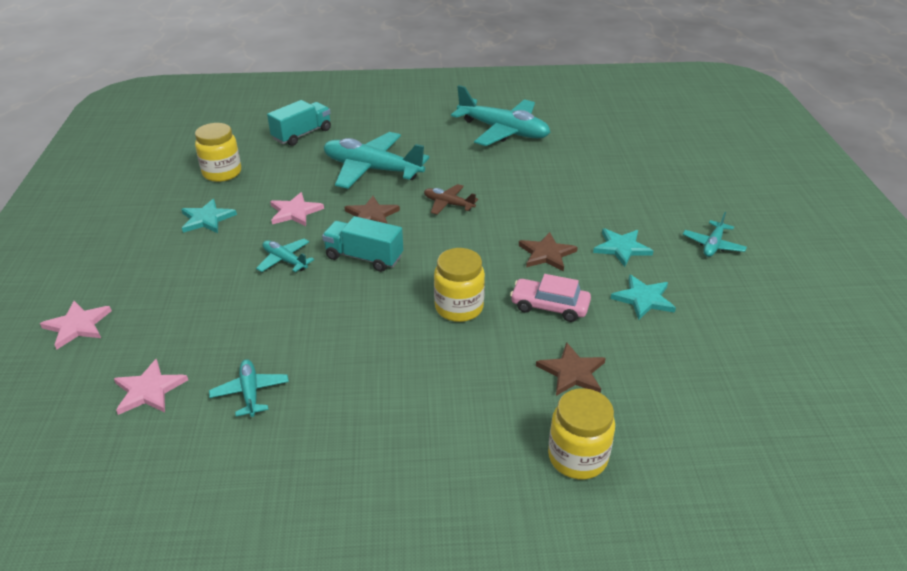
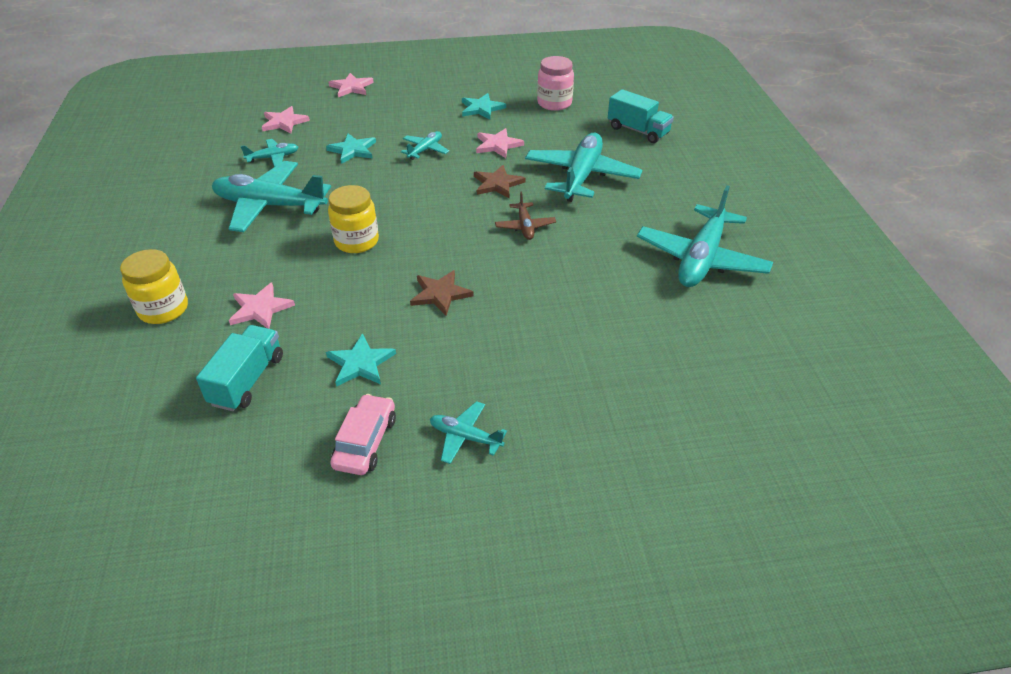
camera: 85 degrees right, 5 degrees up
(222, 173) = (554, 103): yellow jar -> pink jar
(364, 257) = (431, 186): turquoise truck -> turquoise truck (247, 380)
(372, 384) = (270, 206): none -> turquoise plane
(448, 204) = (525, 226): brown plane -> brown plane turned 150 degrees clockwise
(549, 306) = (354, 295): pink car -> pink car (365, 442)
(572, 372) = (260, 308): brown star -> pink star
(621, 248) = (454, 352): turquoise star -> turquoise star (353, 150)

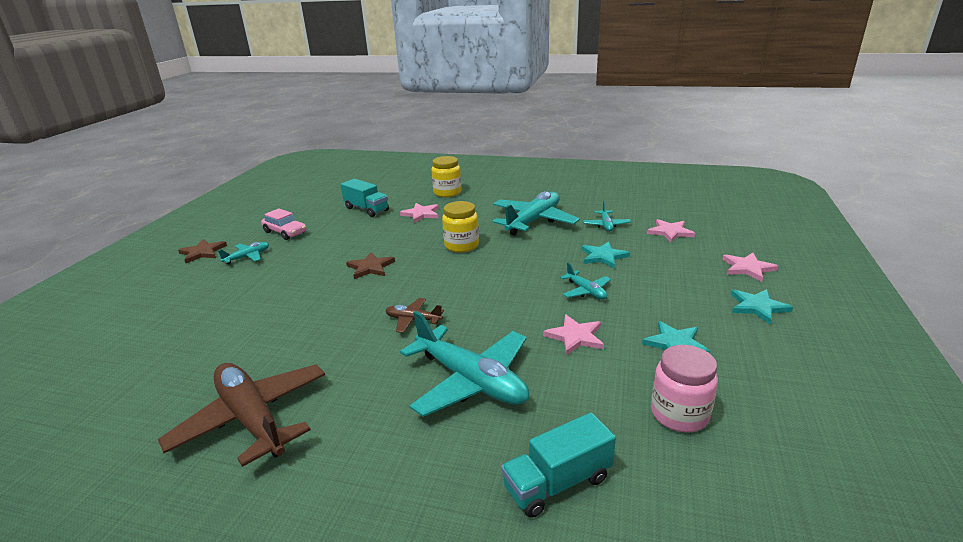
camera: 115 degrees right, 15 degrees down
(360, 363) = (341, 236): turquoise star -> turquoise star (757, 307)
(497, 184) = (495, 320): brown star -> brown star (202, 252)
(701, 259) = (252, 419): turquoise plane -> brown plane

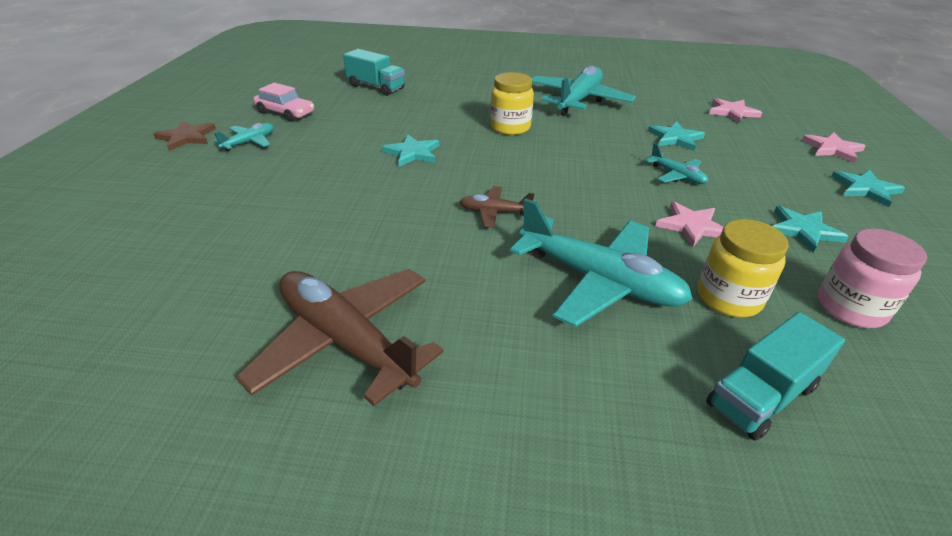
camera: 10 degrees left, 10 degrees up
(370, 267) = (412, 153): brown star -> turquoise star
(421, 214) = (445, 93): pink star -> none
(447, 193) = (464, 69): yellow jar -> yellow jar (728, 298)
(606, 225) = (660, 105): turquoise plane -> none

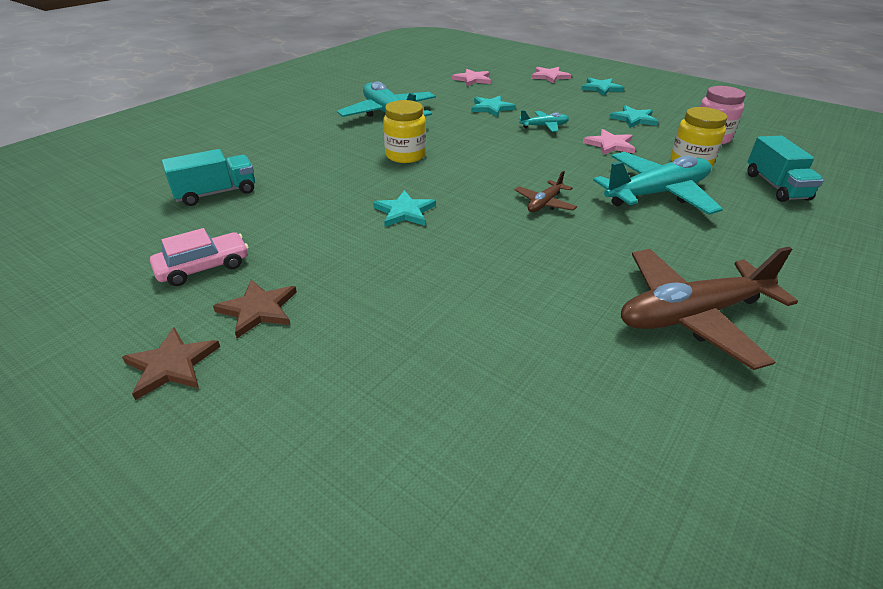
camera: 60 degrees left, 0 degrees up
(249, 142) = (258, 309): turquoise plane -> brown star

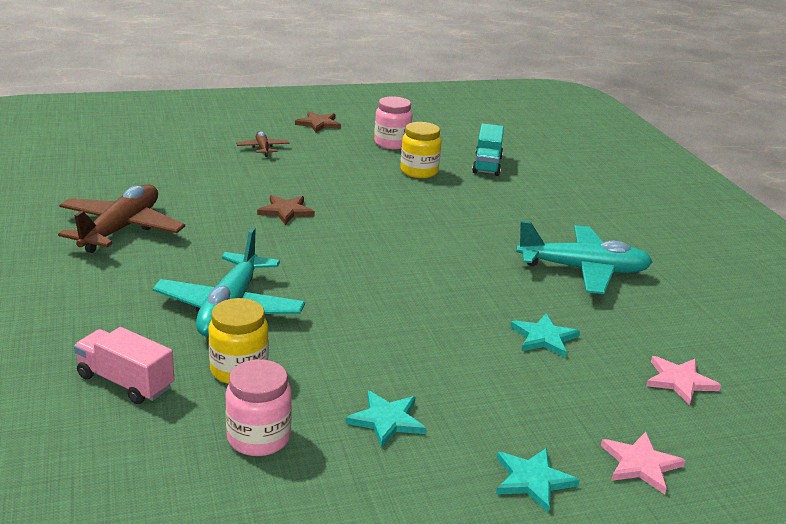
camera: 125 degrees right, 10 degrees down
(204, 267) = (392, 143): pink car -> pink jar
(258, 309) = (330, 144): brown star -> brown star (286, 211)
(404, 212) = (371, 205): turquoise star -> none
(405, 155) = (467, 240): yellow jar -> yellow jar (419, 171)
(544, 126) = (446, 340): turquoise plane -> none
(544, 203) = (300, 254): brown plane -> brown plane (263, 148)
(610, 145) = (346, 351): pink star -> none
(776, 186) = (125, 382): turquoise truck -> pink truck

